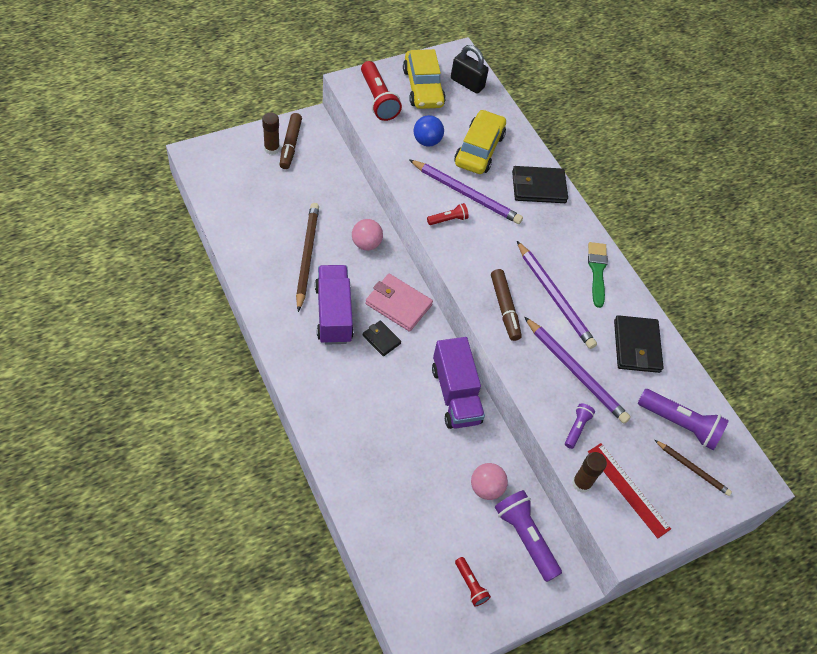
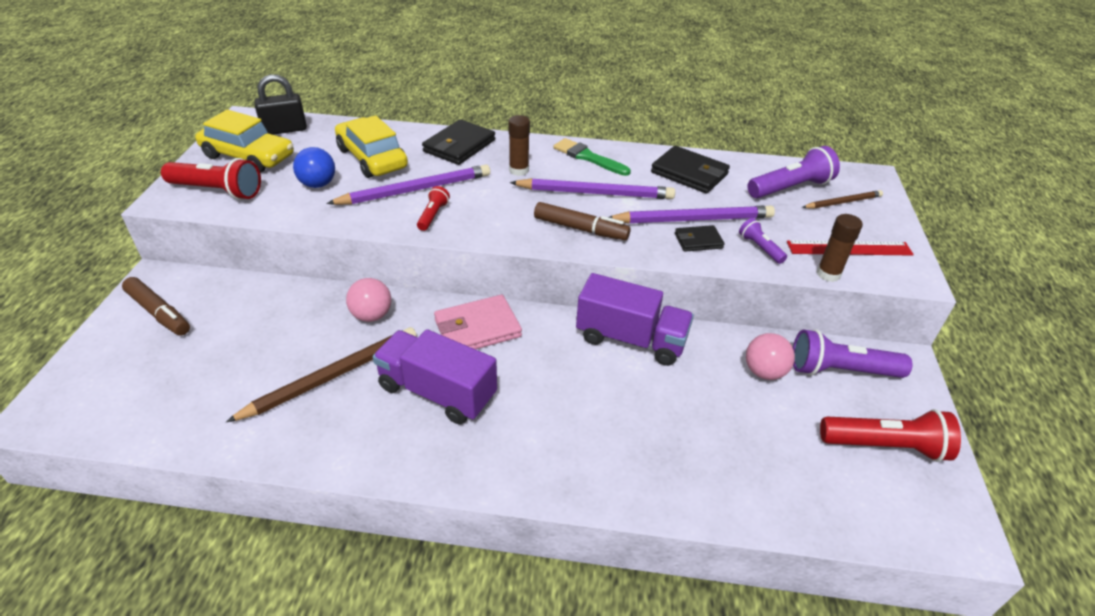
camera: 50 degrees left, 15 degrees down
(272, 149) = (140, 332): brown glue stick -> brown glue stick (519, 170)
(307, 256) = (332, 376): brown pencil -> brown pencil turned 105 degrees clockwise
(381, 339) = (511, 366): black wallet -> black wallet (698, 241)
(470, 585) = (885, 446): red flashlight -> red flashlight, size x1.88

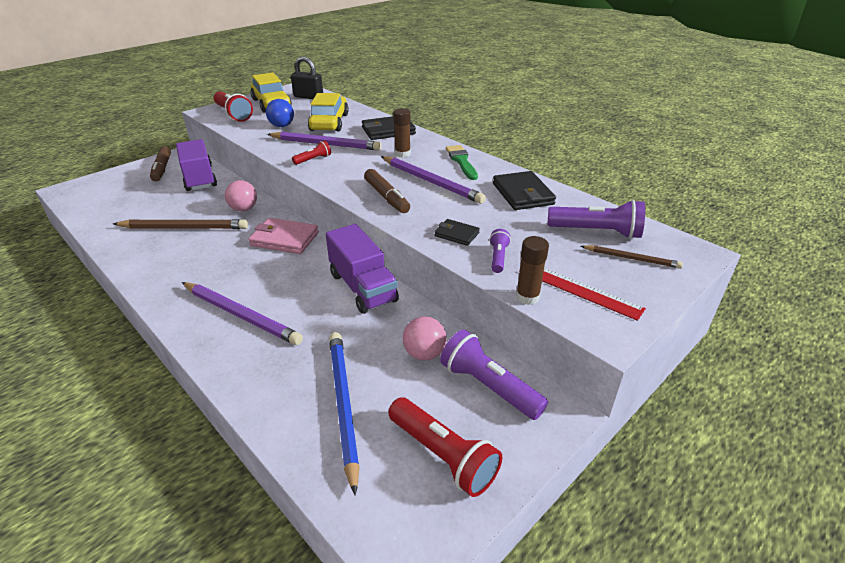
camera: 40 degrees right, 5 degrees down
(437, 392) = (217, 259): purple truck -> purple truck (199, 178)
(693, 219) = (475, 221): purple pencil -> purple pencil (240, 315)
(770, 457) = (343, 405): none -> blue pencil

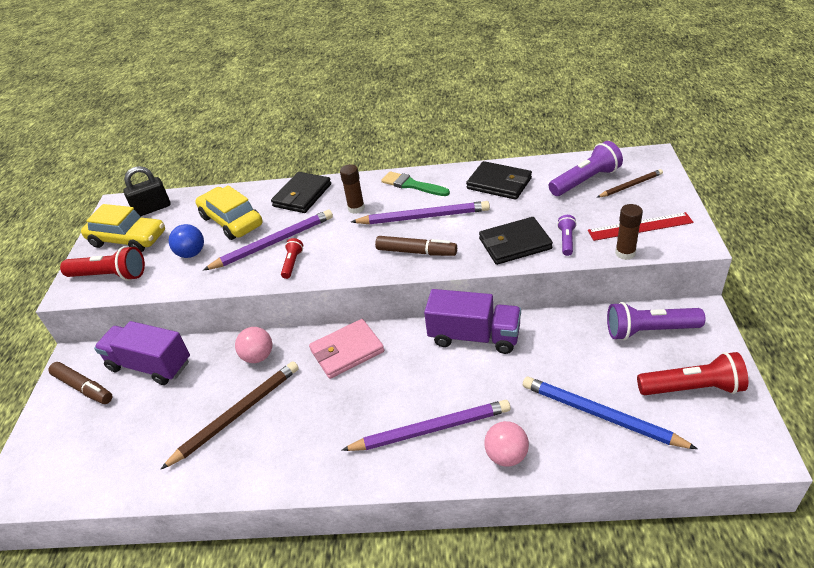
camera: 40 degrees left, 5 degrees up
(424, 354) = (587, 344): pink ball -> pink ball (506, 456)
(456, 234) = (515, 244): black wallet -> black wallet, size x1.74
(498, 257) = (566, 240): purple flashlight -> purple flashlight turned 45 degrees clockwise

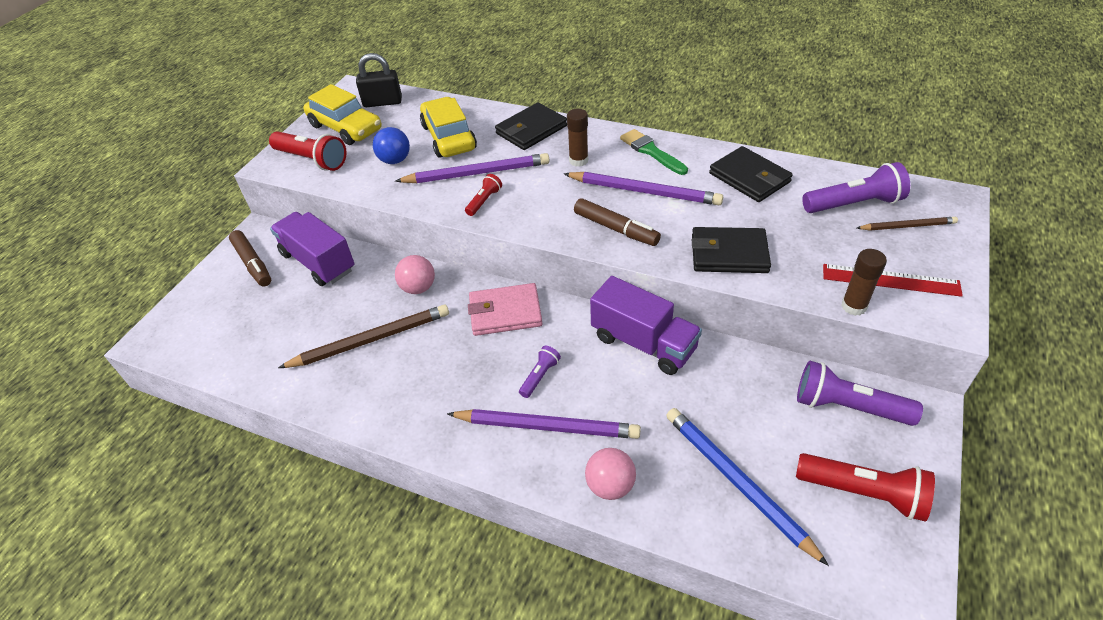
camera: 20 degrees right, 5 degrees up
(566, 240) = (791, 269): purple flashlight -> purple flashlight (540, 376)

